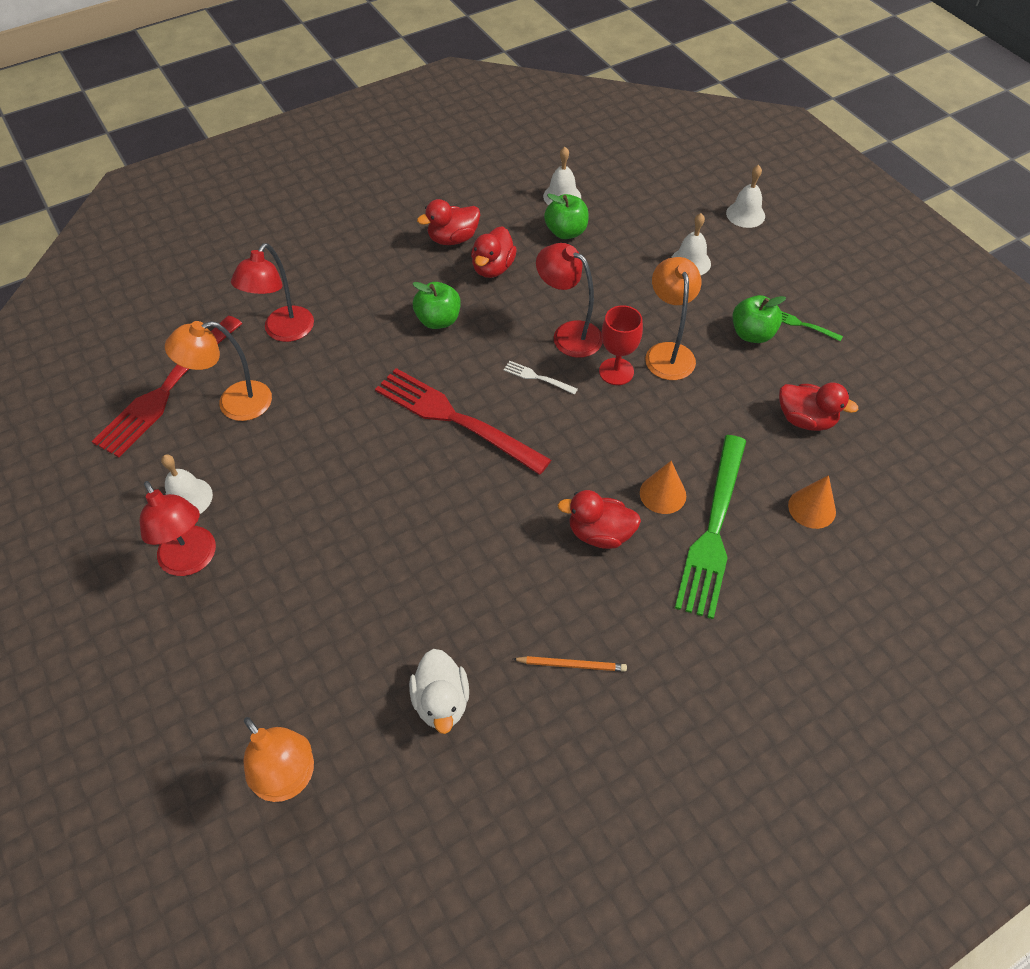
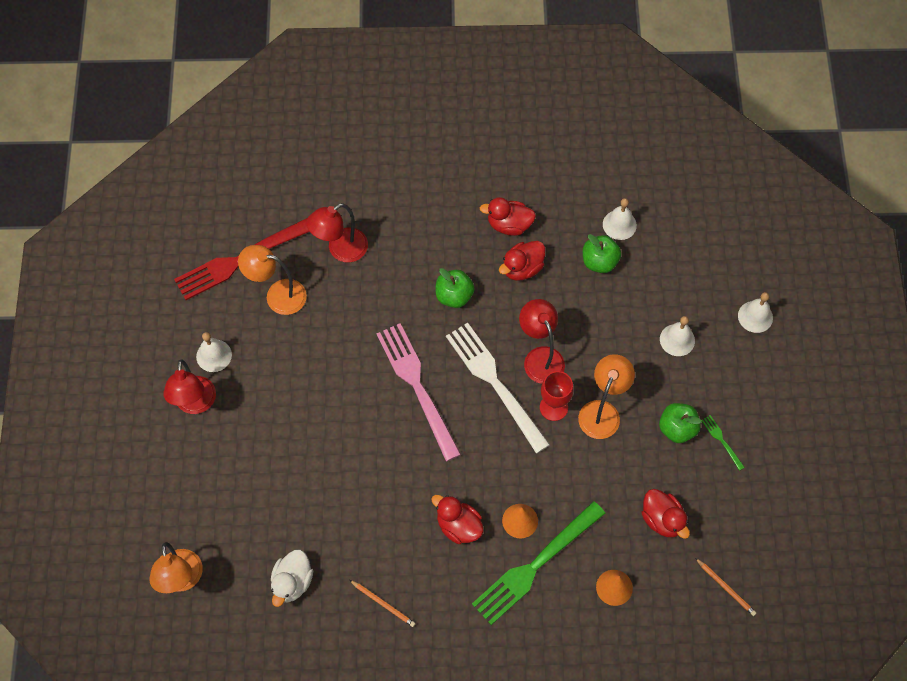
camera: 30 degrees right, 10 degrees up
(454, 418) = (416, 386): red fork -> pink fork
(537, 377) = (494, 382): white fork -> white fork, size x2.47
(918, 450) = (725, 587): none -> orange pencil

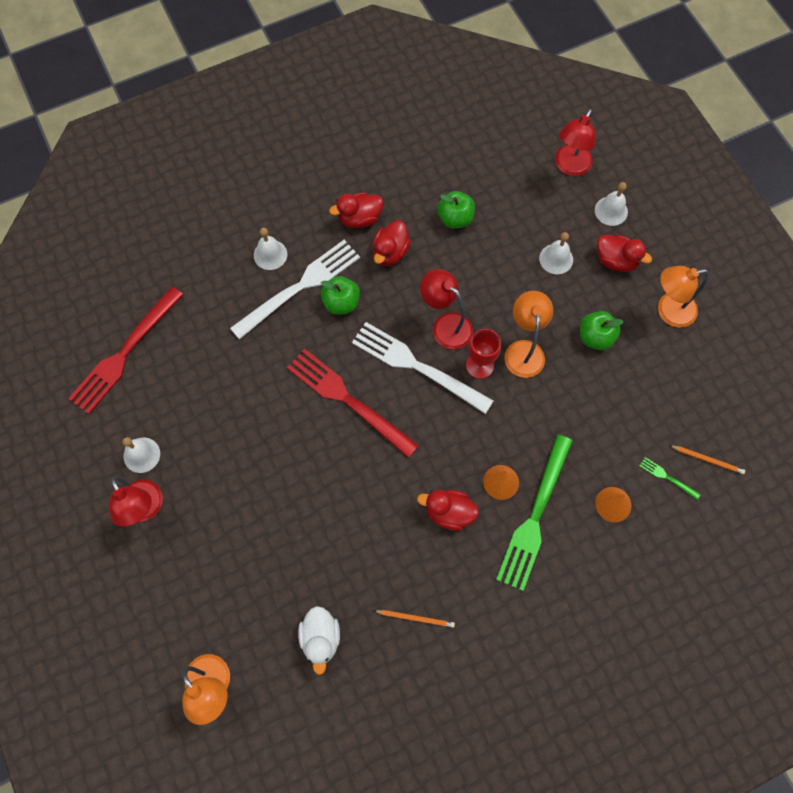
camera: 25 degrees left, 5 degrees up
(277, 295) = (176, 371): orange lamp -> orange lamp (668, 311)
(340, 250) = (216, 304): red lamp -> red lamp (569, 167)
(416, 386) = (347, 399): pink fork -> red fork
(424, 265) = (300, 286): none -> white fork
(619, 224) = (456, 179): white bell -> white bell (270, 254)
(662, 519) = (623, 423): red duck -> red duck (616, 260)
(721, 440) = (637, 331): green fork -> green fork (666, 477)

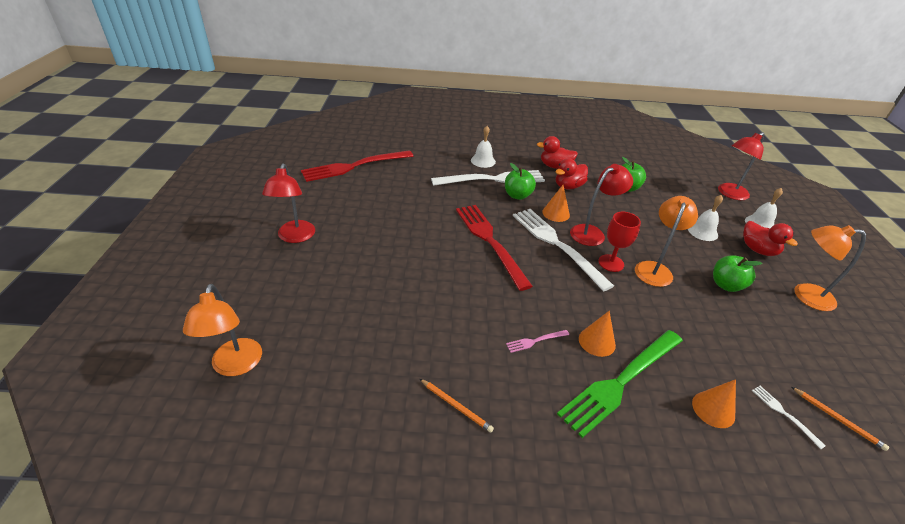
camera: 25 degrees right, 30 degrees down
(141, 455) = (319, 211): white bell -> none
(320, 638) = (356, 377): white duck -> none
(396, 312) = (556, 213): none -> orange cone
(445, 325) = (592, 233): red lamp -> red lamp turned 75 degrees clockwise
(448, 512) = (535, 341): red duck -> pink fork
(666, 477) = (783, 413): green fork -> white fork

